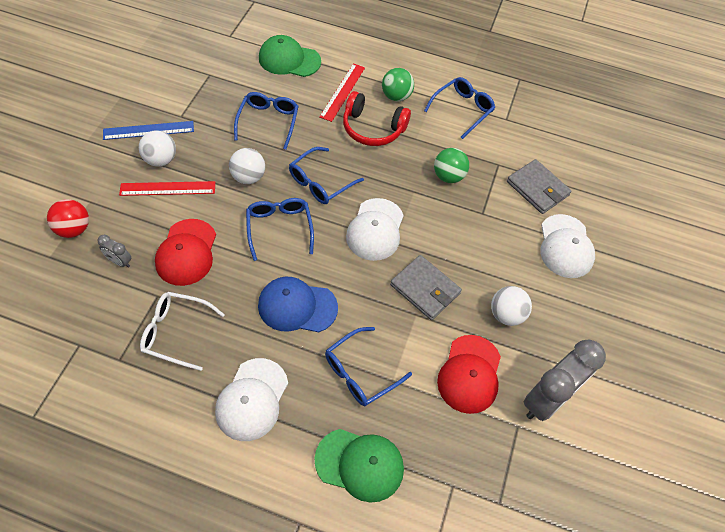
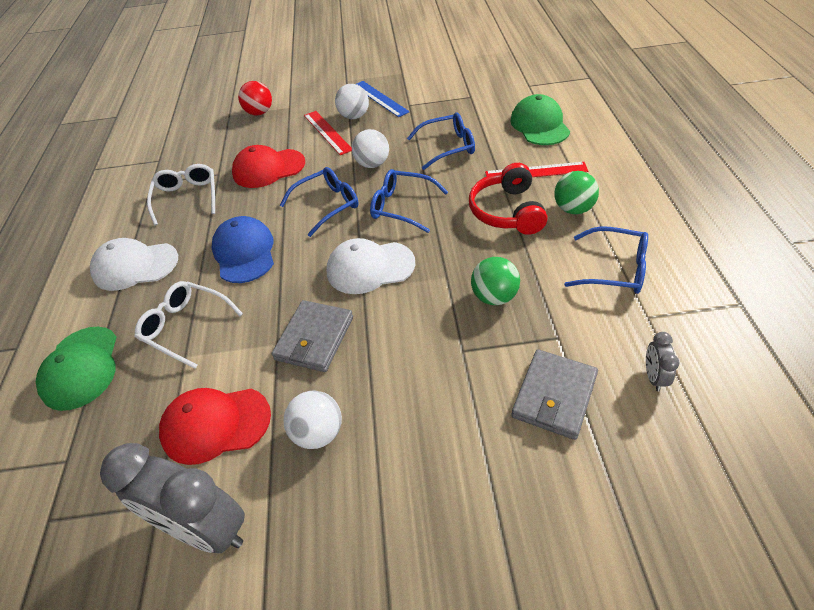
camera: 75 degrees right, 10 degrees down
(119, 261) = (241, 143): grey clock -> grey clock (653, 377)
(360, 372) = (186, 327): blue glasses -> white glasses
(565, 246) = (475, 468): white cap -> none

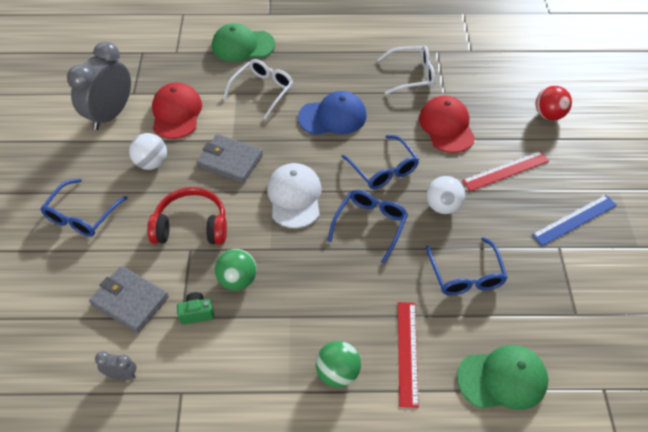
camera: 90 degrees right, 5 degrees up
(135, 266) = (332, 56): white cap -> none
(354, 116) = (535, 194): white ball -> none
(507, 211) = (346, 311): red headphones -> red headphones (191, 226)
(548, 324) = (197, 313): none -> green camera
(615, 269) = (243, 385): blue glasses -> blue glasses (82, 216)

